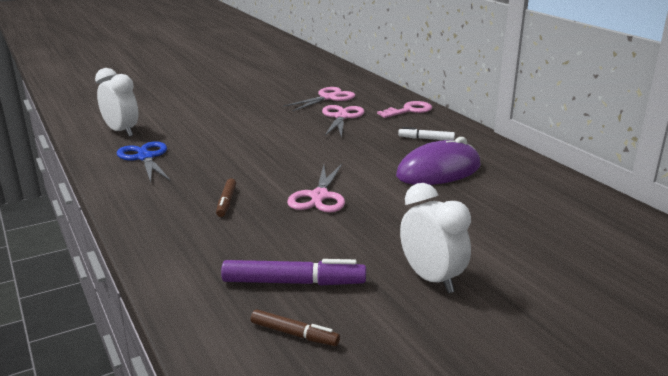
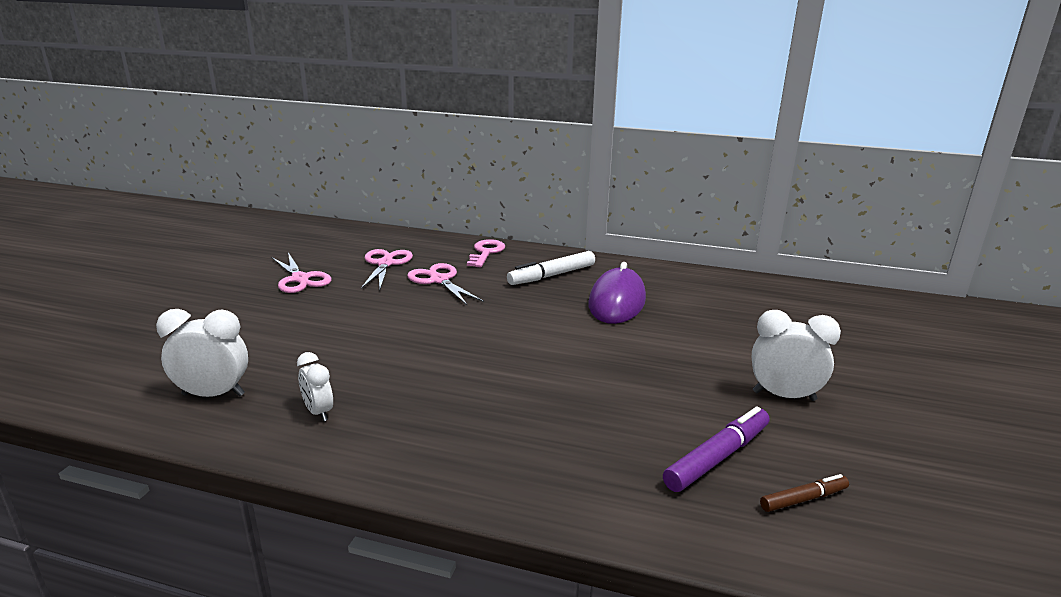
camera: 45 degrees left, 0 degrees up
(145, 157) = (319, 412): blue scissors -> white clock
(226, 202) = (513, 416): brown marker -> none
(319, 196) = (579, 368): pink scissors -> pink scissors (300, 279)
(426, 139) = (552, 275): white marker -> white marker, size x1.69

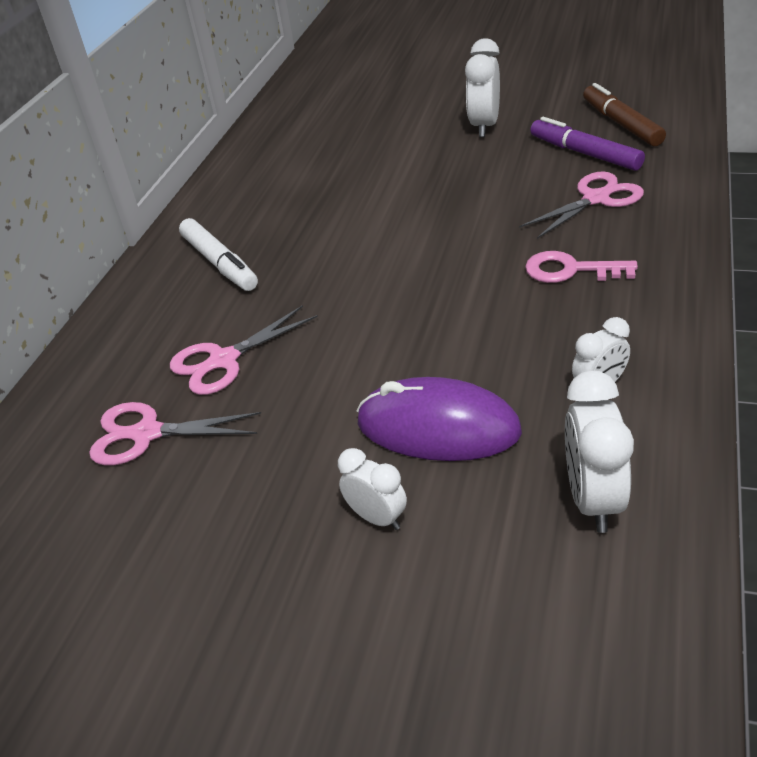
camera: 85 degrees left, 15 degrees up
(266, 324) = (377, 518): none -> white clock
(300, 279) = (198, 531): pink scissors -> pink scissors (596, 199)
(486, 252) = (123, 331): pink key -> pink key (570, 270)
(617, 302) = (301, 212): purple mouse -> purple mouse (438, 428)
(803, 499) = (621, 124): brown marker -> brown marker, size x1.69

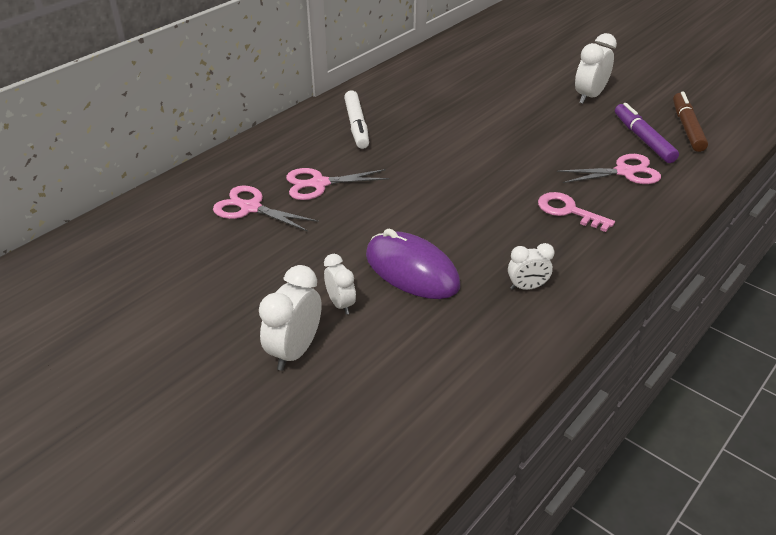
camera: 20 degrees right, 0 degrees up
(593, 500) = (470, 347): white clock -> white clock (295, 351)

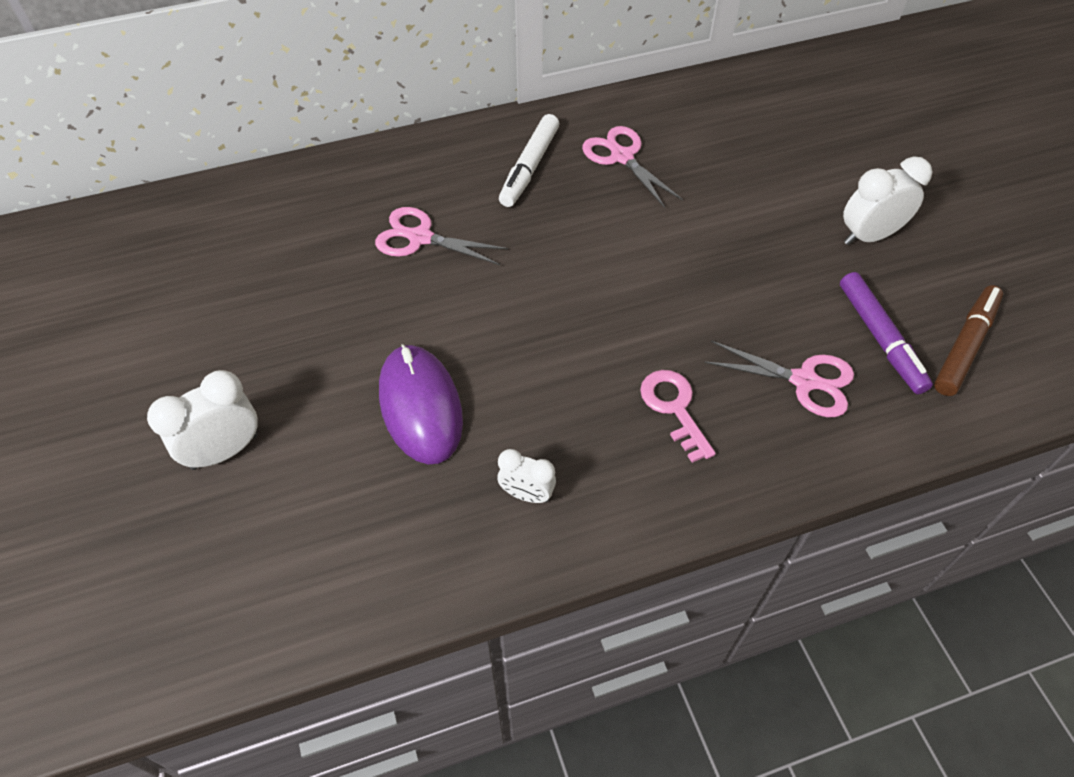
camera: 30 degrees right, 15 degrees up
(250, 208) = (325, 241): pink scissors -> pink scissors (622, 157)
(340, 304) = (313, 414): white clock -> none
(643, 139) = (880, 338): purple marker -> purple marker turned 150 degrees clockwise

